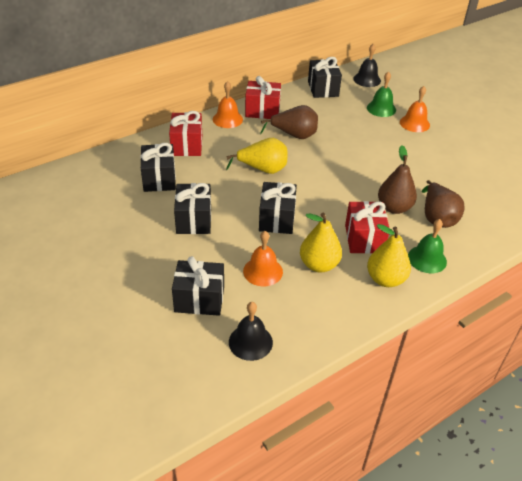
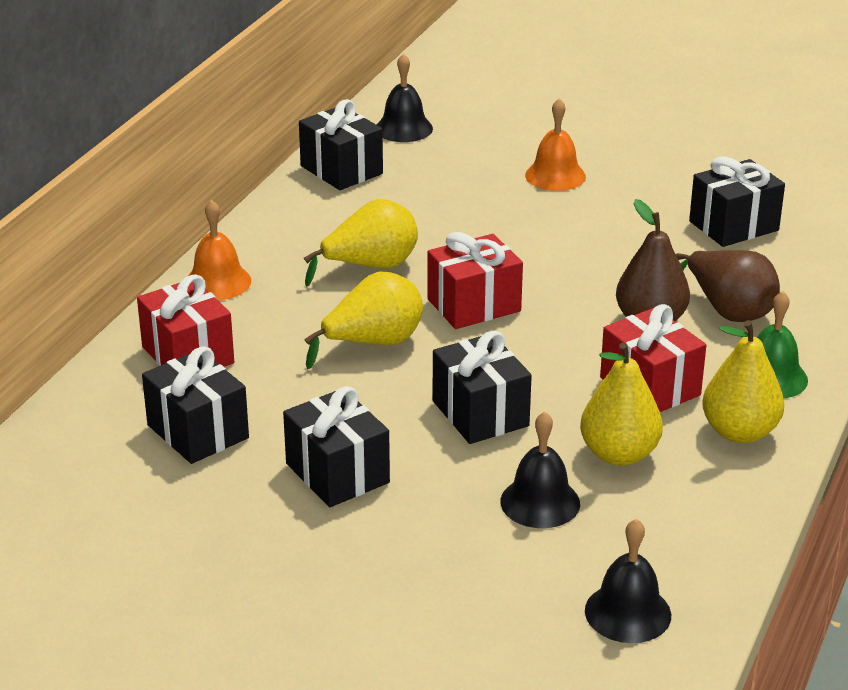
camera: 30 degrees left, 10 degrees down
(199, 299) = (480, 589): black gift -> black gift (733, 226)
(262, 111) = (269, 245): red gift -> red gift (474, 305)
(263, 271) = (540, 502): orange bell -> black bell
(294, 135) = (370, 267): brown pear -> yellow pear
(381, 108) = (476, 170): green bell -> none

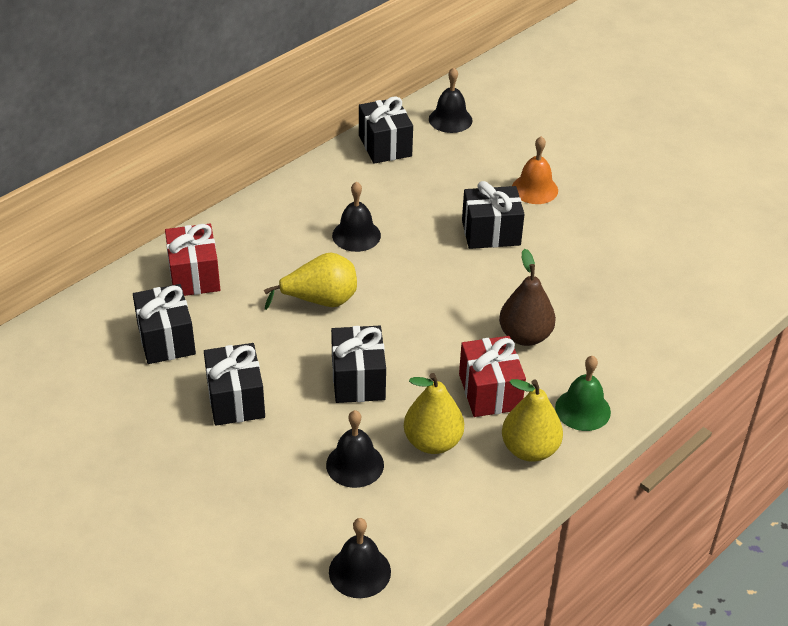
camera: 20 degrees right, 10 degrees up
(217, 282) = (247, 220): orange bell -> none
(370, 267) = (356, 235): yellow pear -> black bell
(474, 305) = (408, 287): red gift -> none
(728, 310) = (588, 342): brown pear -> none
(733, 226) = (640, 268): black gift -> black gift (491, 233)

